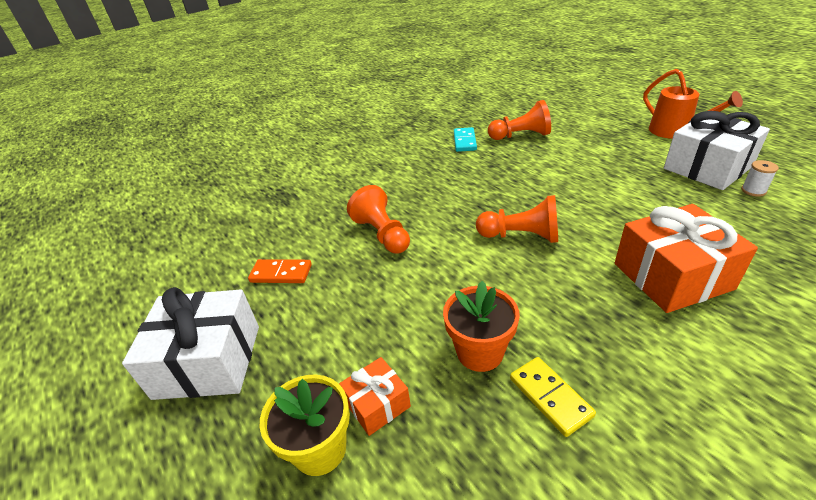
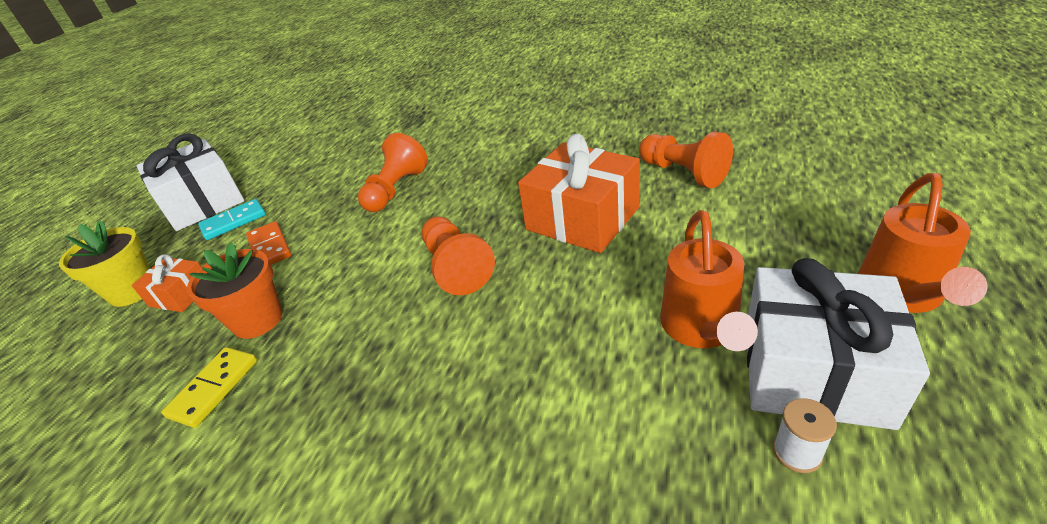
camera: 55 degrees right, 0 degrees up
(281, 273) = (310, 176): orange domino -> orange domino (269, 247)
(465, 141) = (619, 147): turquoise domino -> turquoise domino (234, 222)
(658, 181) = (701, 329): none -> orange watering can
(672, 276) = (461, 418): orange gift -> orange gift (582, 218)

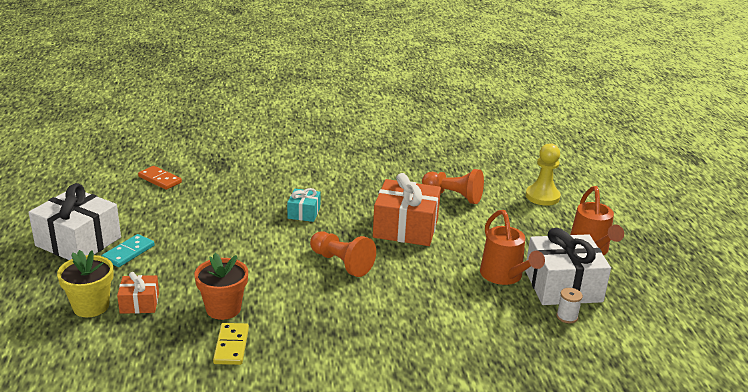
camera: 30 degrees left, 10 degrees down
(269, 247) = (183, 266): orange domino -> orange domino (160, 179)
(396, 190) = (253, 219): orange pawn -> none
(461, 185) = (304, 213): none -> turquoise gift
(836, 182) = (542, 196): none -> yellow pawn

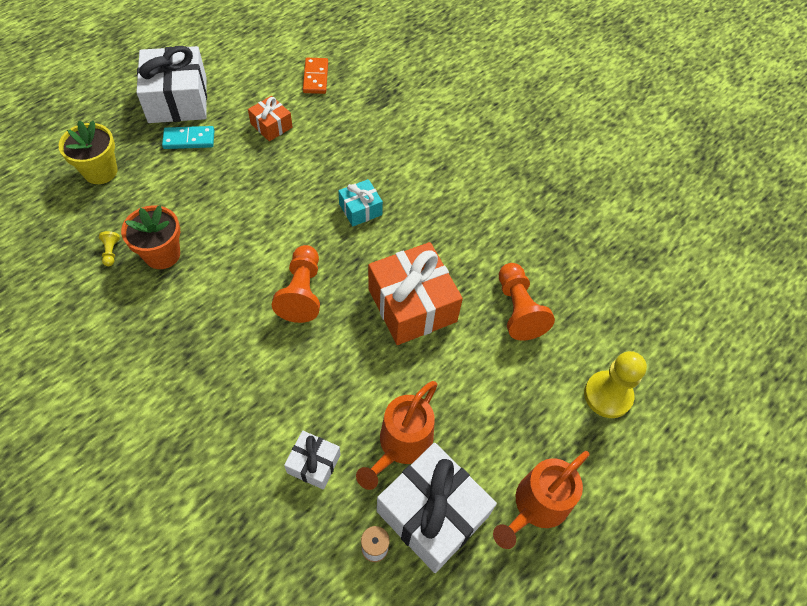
camera: 50 degrees right, 30 degrees up
(139, 303) = (127, 196): orange gift -> orange gift (271, 126)
(185, 332) = (111, 252): none -> yellow pawn
(231, 346) = (116, 295): yellow domino -> none
(483, 315) = (314, 464): none -> white gift

